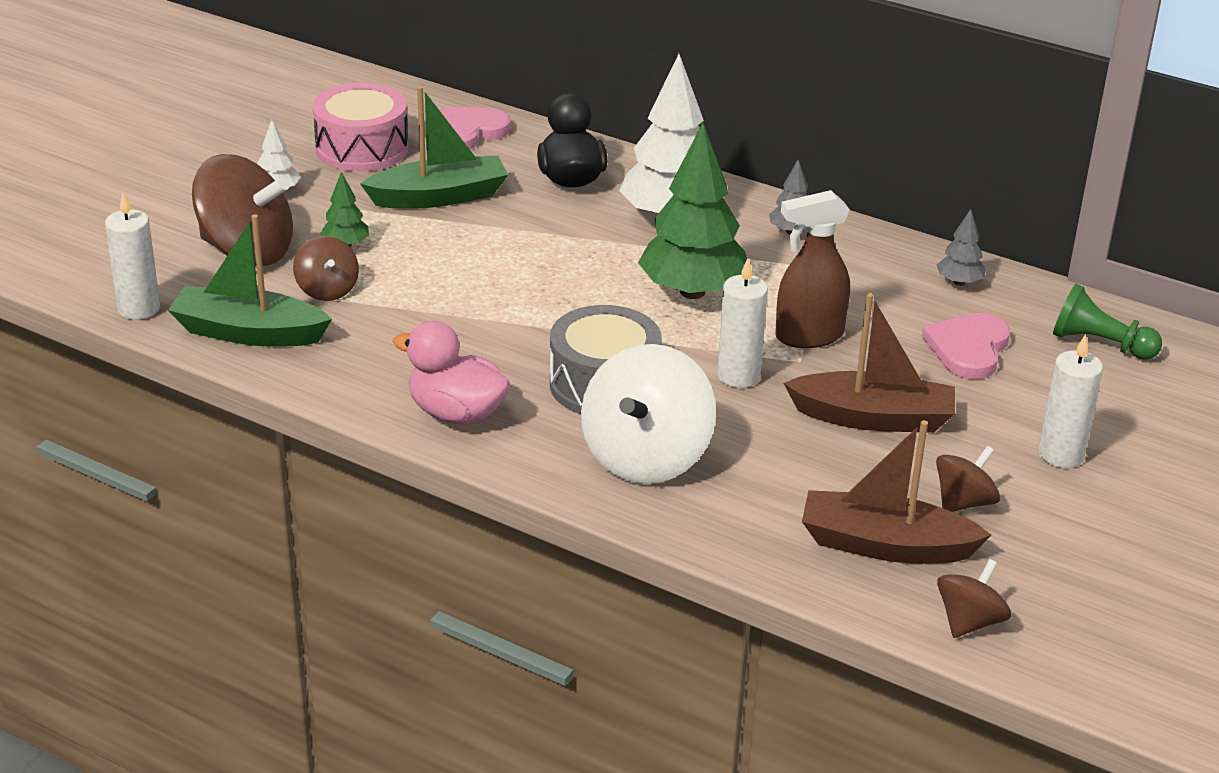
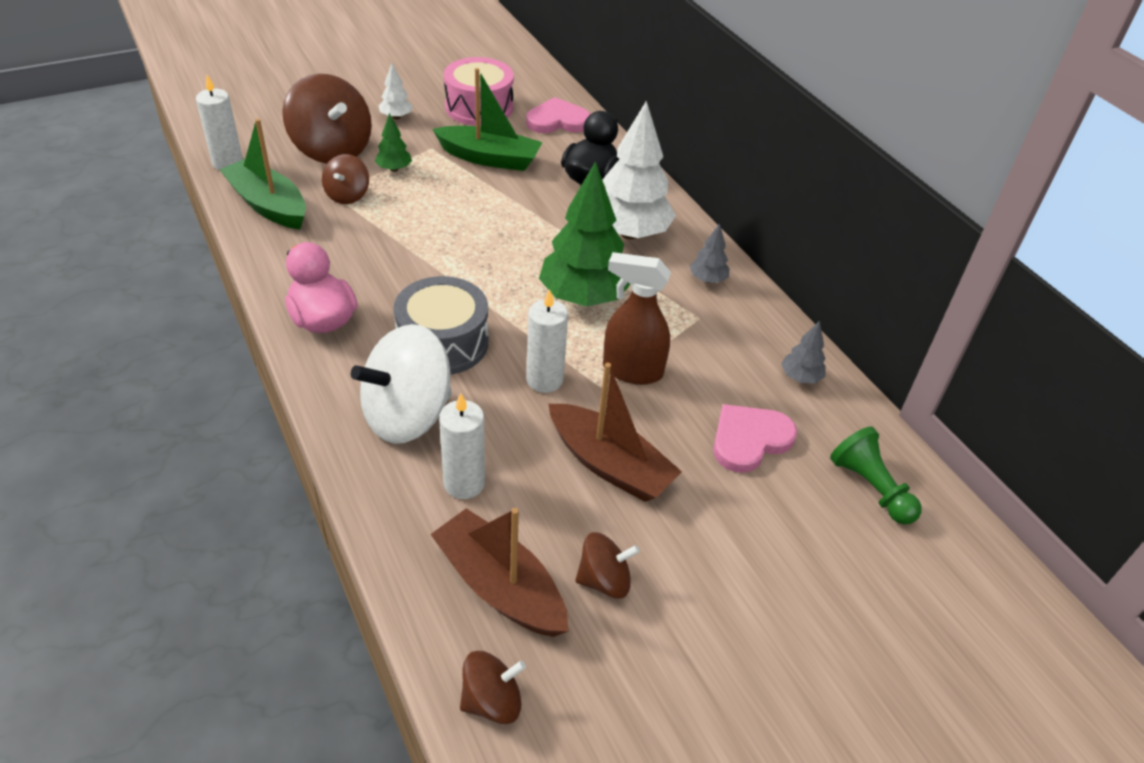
camera: 30 degrees right, 10 degrees up
(1060, 455) = (732, 577): white candle -> white candle (464, 483)

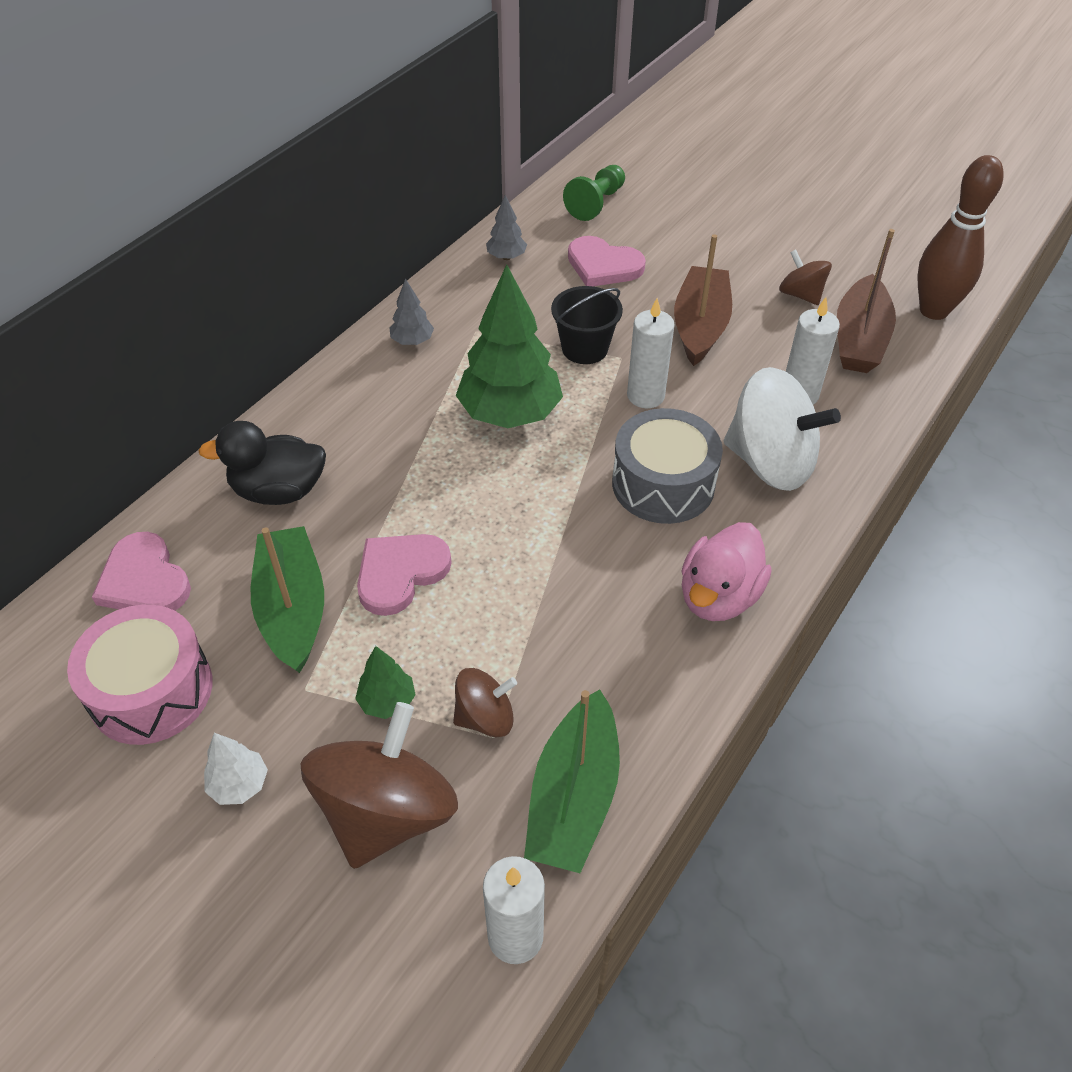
camera: 115 degrees left, 5 degrees up
(478, 200) = (400, 573): none -> pink heart
(492, 701) = (933, 310): brown spinning top -> brown bowling pin
(629, 233) = (372, 419): white tree -> none
(631, 370) = (584, 348): brown spray bottle -> black bucket

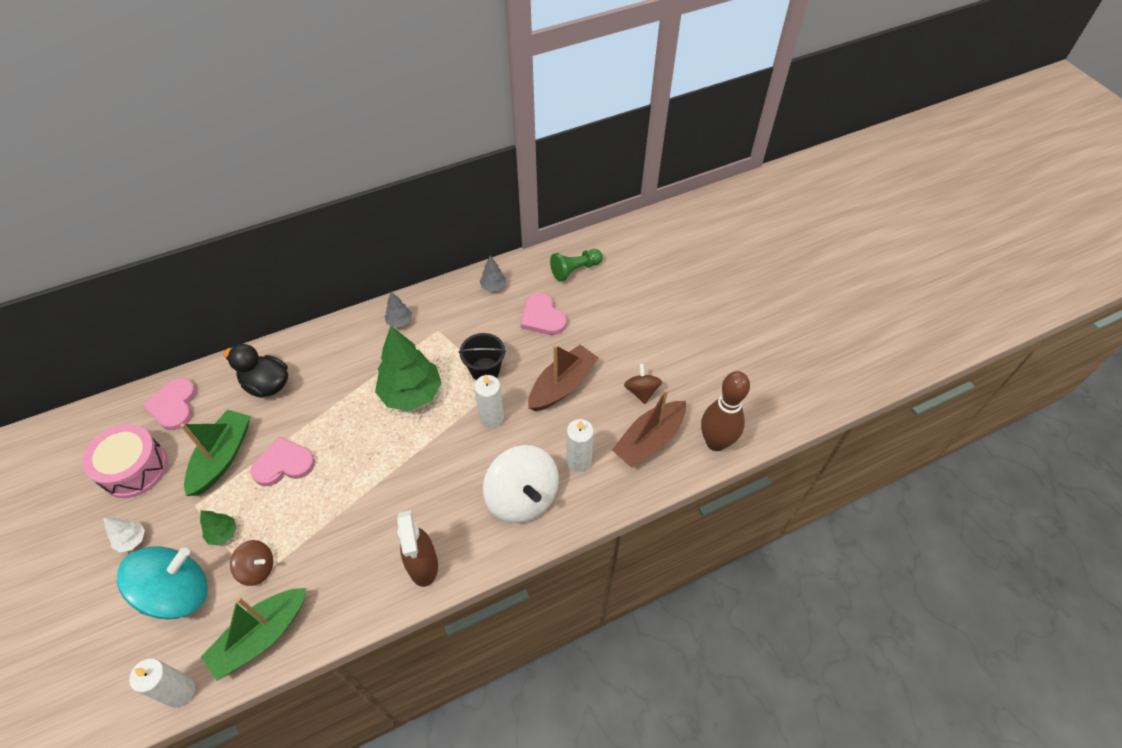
camera: 30 degrees right, 5 degrees up
(386, 812) = (178, 593): brown spinning top -> turquoise spinning top
(663, 484) = (453, 480): grey drum -> none
(718, 596) = (423, 565): pink duck -> brown spray bottle

